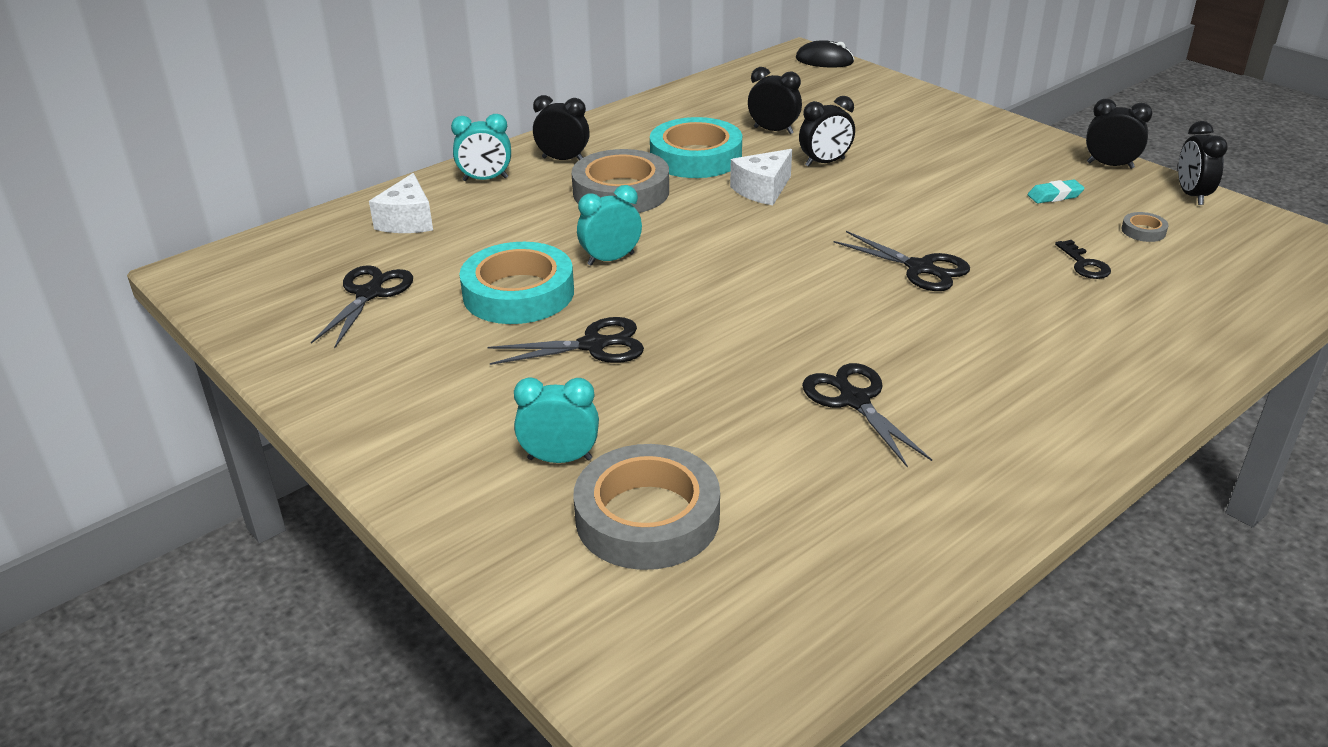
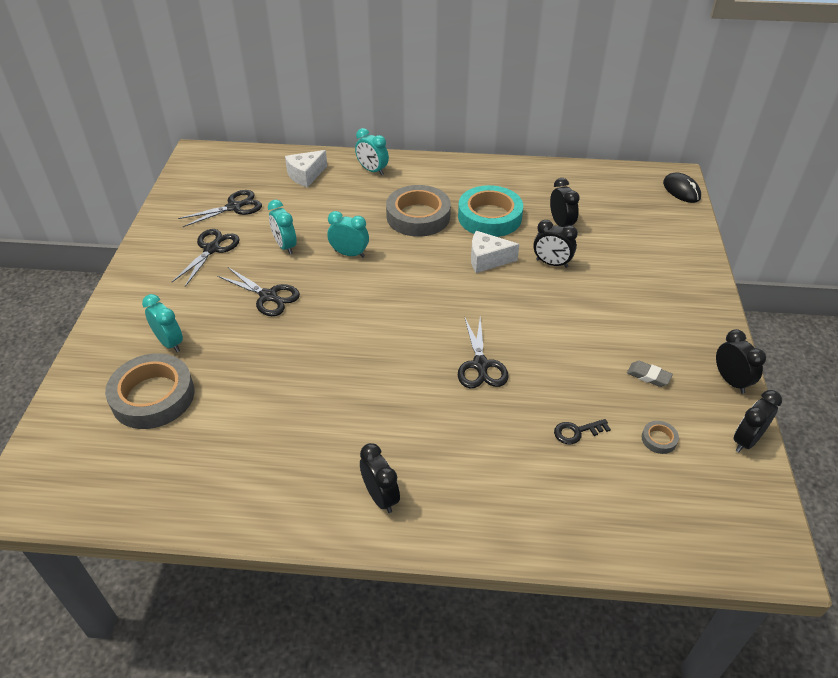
camera: 45 degrees right, 10 degrees up
(518, 293) = (285, 246): turquoise tape -> turquoise clock
(563, 159) = (424, 179): black clock -> black clock (380, 497)
(853, 399) = (318, 411): black scissors -> black scissors (212, 248)
(1055, 196) = (648, 376): turquoise eraser -> grey eraser
(1084, 264) = (576, 432): black key -> black key turned 45 degrees clockwise

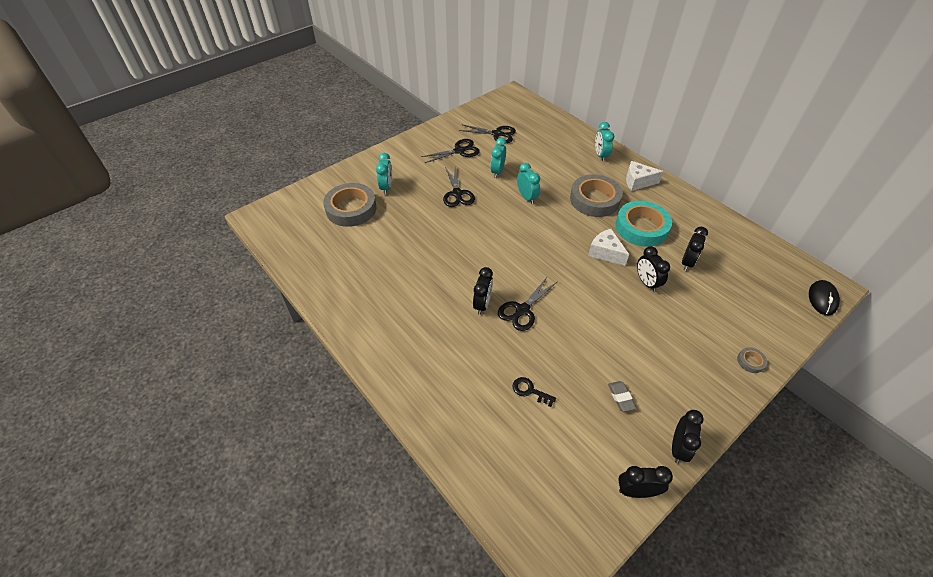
camera: 45 degrees right, 5 degrees up
(306, 175) = (556, 137): white cheese -> white cheese (638, 182)
(380, 497) = (387, 336): black clock -> black clock (482, 304)
(659, 439) = (576, 438): grey tape -> grey tape (750, 361)

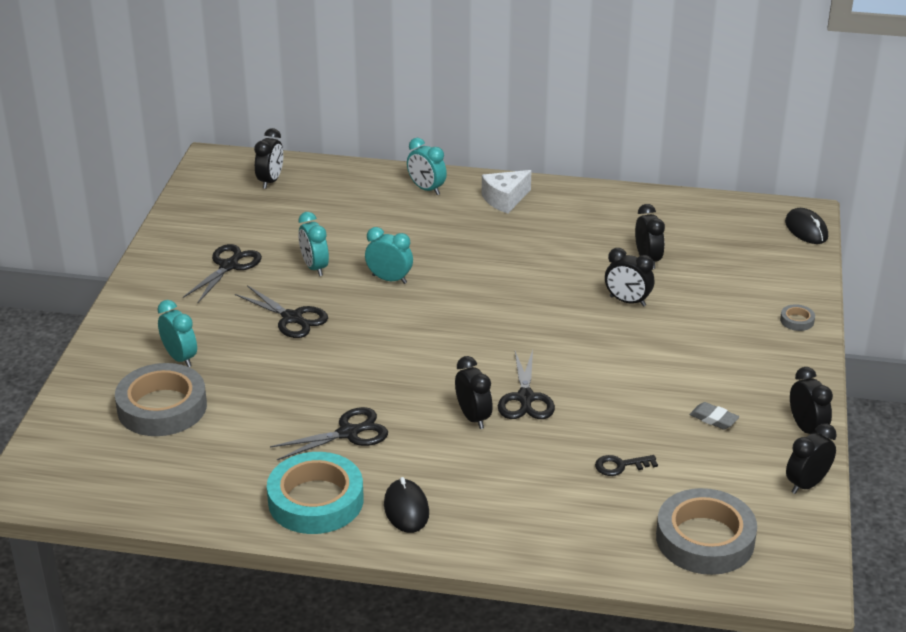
camera: 40 degrees left, 15 degrees down
(390, 338) = (406, 509): none -> black mouse
(497, 134) = (257, 222): black scissors -> black scissors (349, 433)
(527, 116) = (270, 181): none -> black clock
(594, 199) = (476, 243): grey tape -> grey tape (705, 539)
(605, 253) = (551, 294): white cheese -> none
(641, 227) = (562, 248): turquoise tape -> turquoise tape (316, 500)

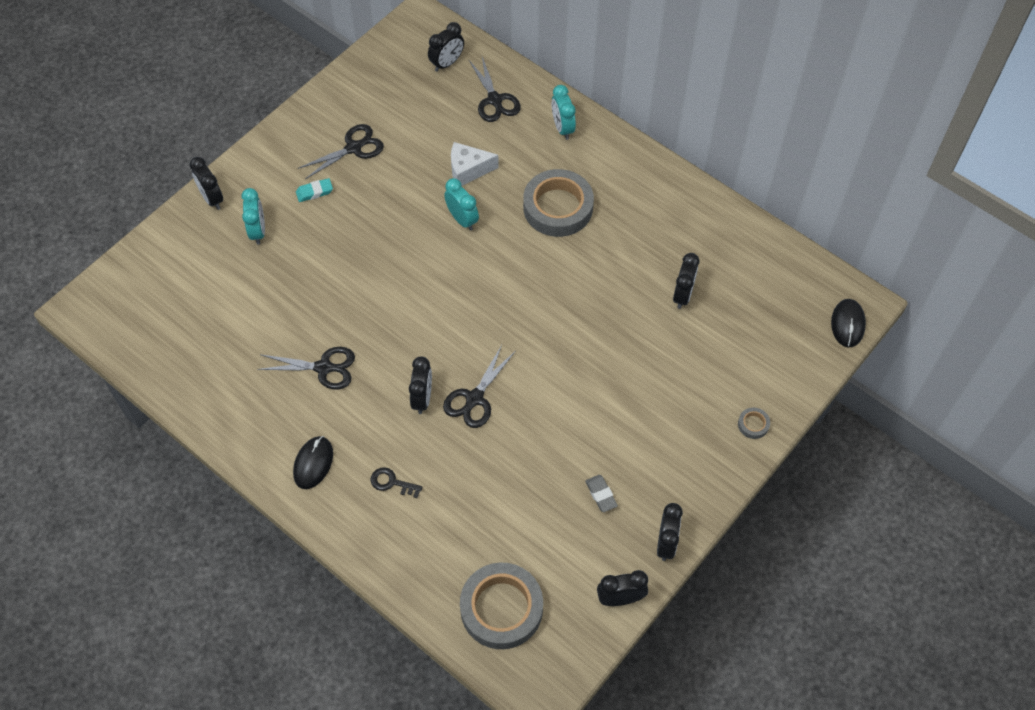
camera: 30 degrees right, 25 degrees up
(162, 407) = (215, 276): grey tape -> grey tape (558, 207)
(216, 310) = (314, 192): none -> turquoise eraser
(292, 318) = (363, 228): black scissors -> black scissors (495, 100)
(314, 267) = (415, 179): turquoise clock -> none
(316, 500) = (258, 422): turquoise tape -> none
(505, 200) = (617, 170): white cheese -> white cheese (468, 170)
(620, 466) = (494, 504): black key -> black key (391, 482)
(627, 301) = (630, 334): black clock -> black clock (212, 199)

